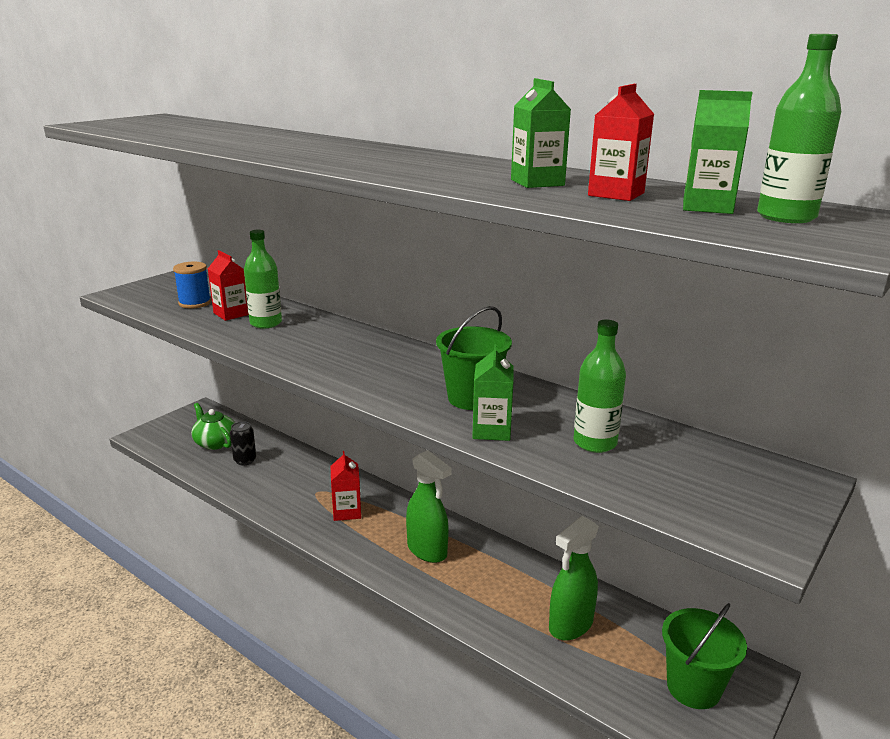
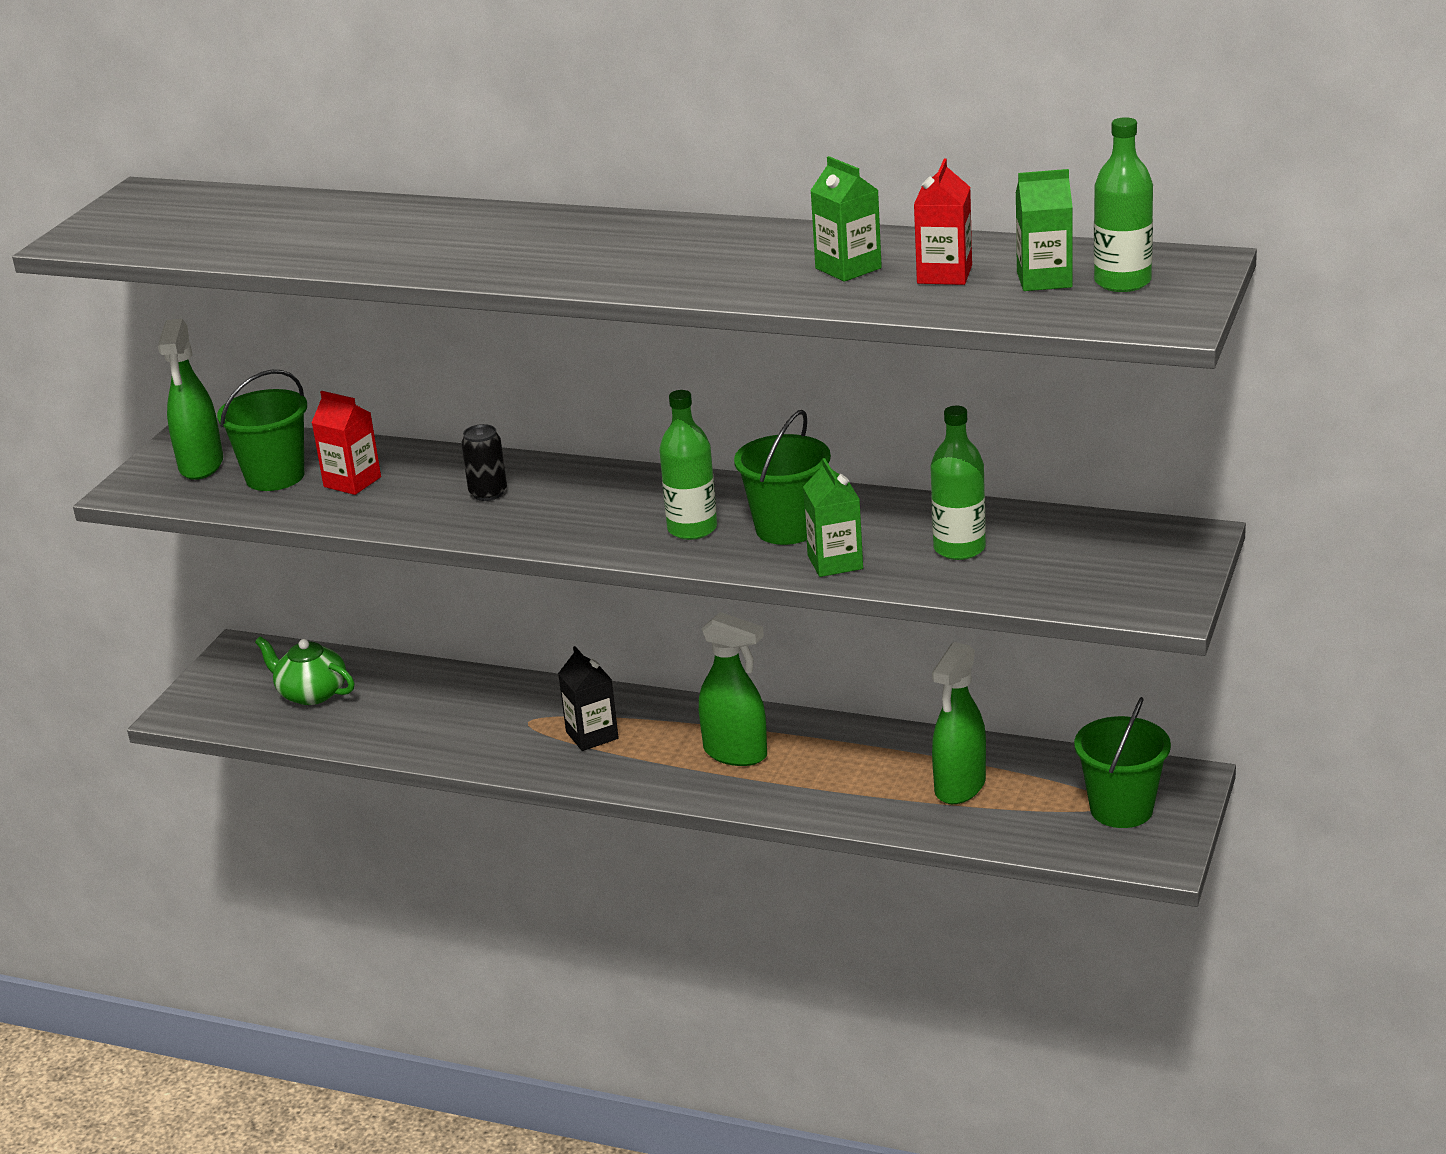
camera: 15 degrees left, 5 degrees up
(165, 290) = (201, 466): none -> green spray bottle
(195, 303) = (275, 477): blue spool -> green bucket
(245, 460) = (383, 706): black can -> black can (488, 493)
(266, 323) = (420, 485): green bottle -> green bottle (692, 529)
(347, 511) = (592, 735): red carton -> black carton

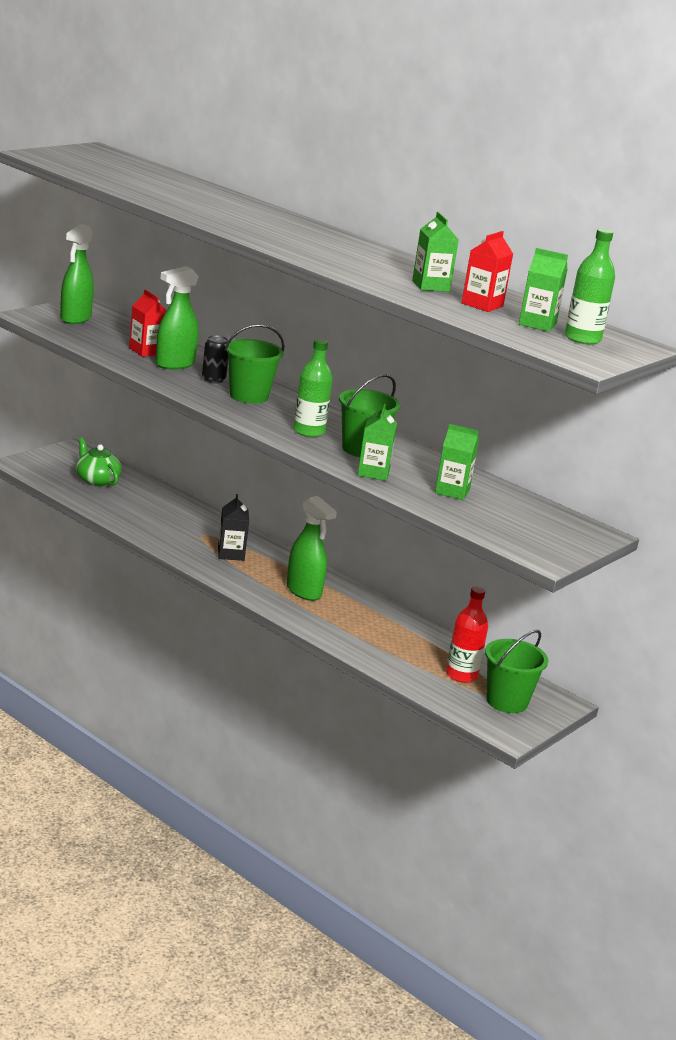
camera: 15 degrees right, 5 degrees down
(275, 477) = (108, 335): green bucket -> green bucket (249, 396)
(959, 549) = (452, 491): green bottle -> green carton
(960, 787) = (419, 655): green spray bottle -> green spray bottle (174, 364)
(1036, 794) = (461, 675): none -> red bottle

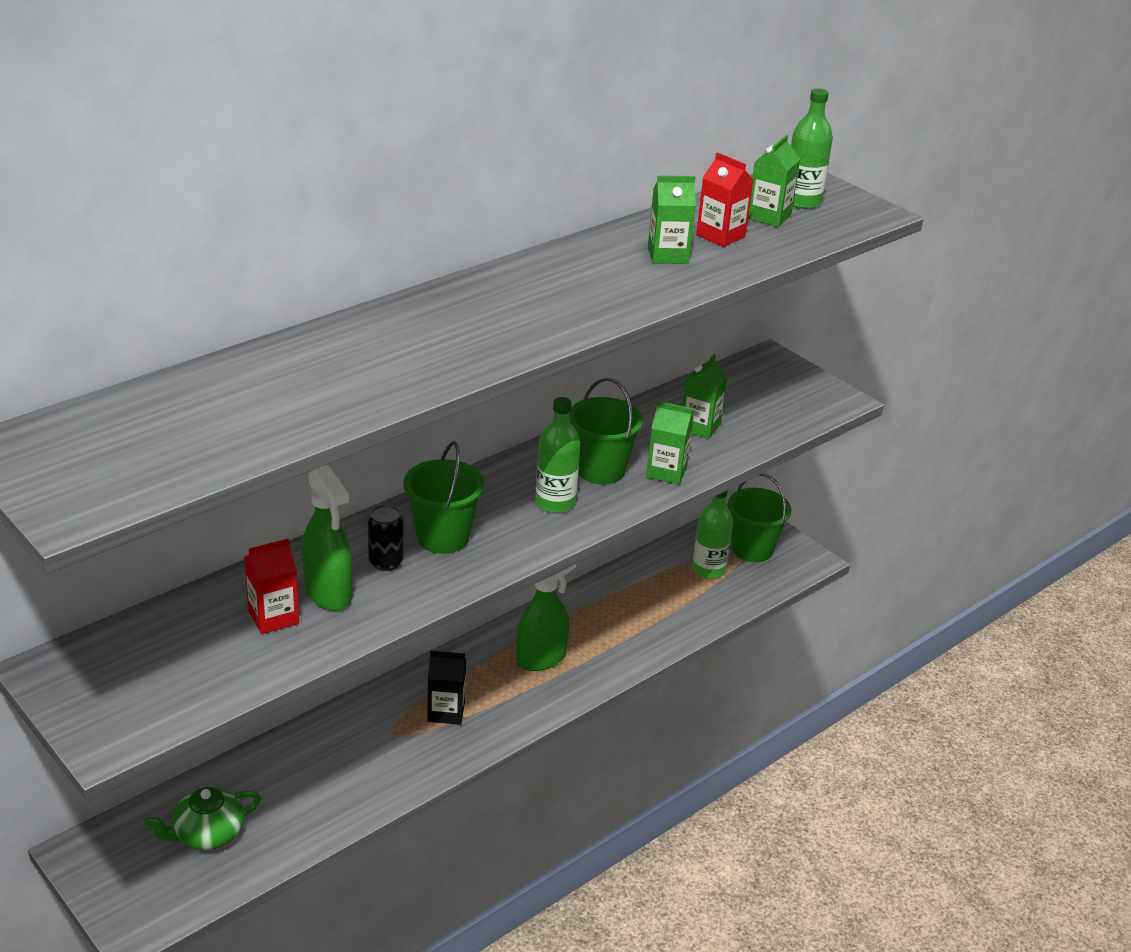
camera: 80 degrees left, 10 degrees up
(75, 319) = (121, 686): green spray bottle -> none
(461, 675) = (708, 569): red bottle -> green bottle

